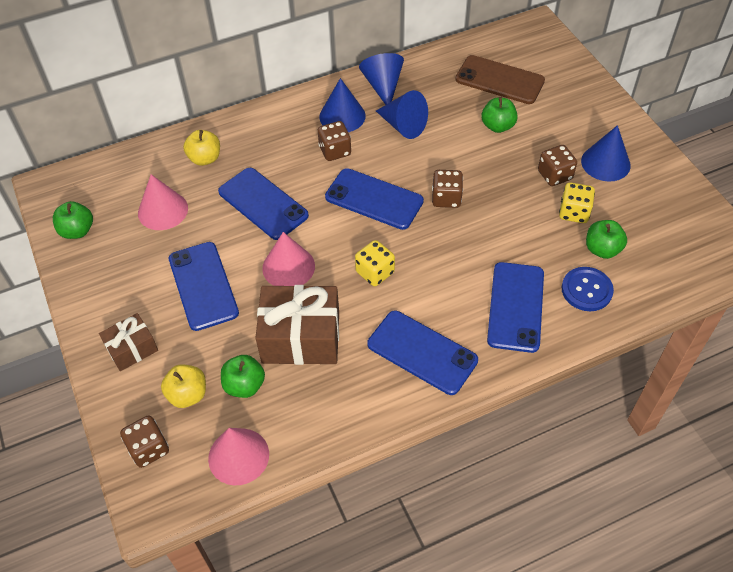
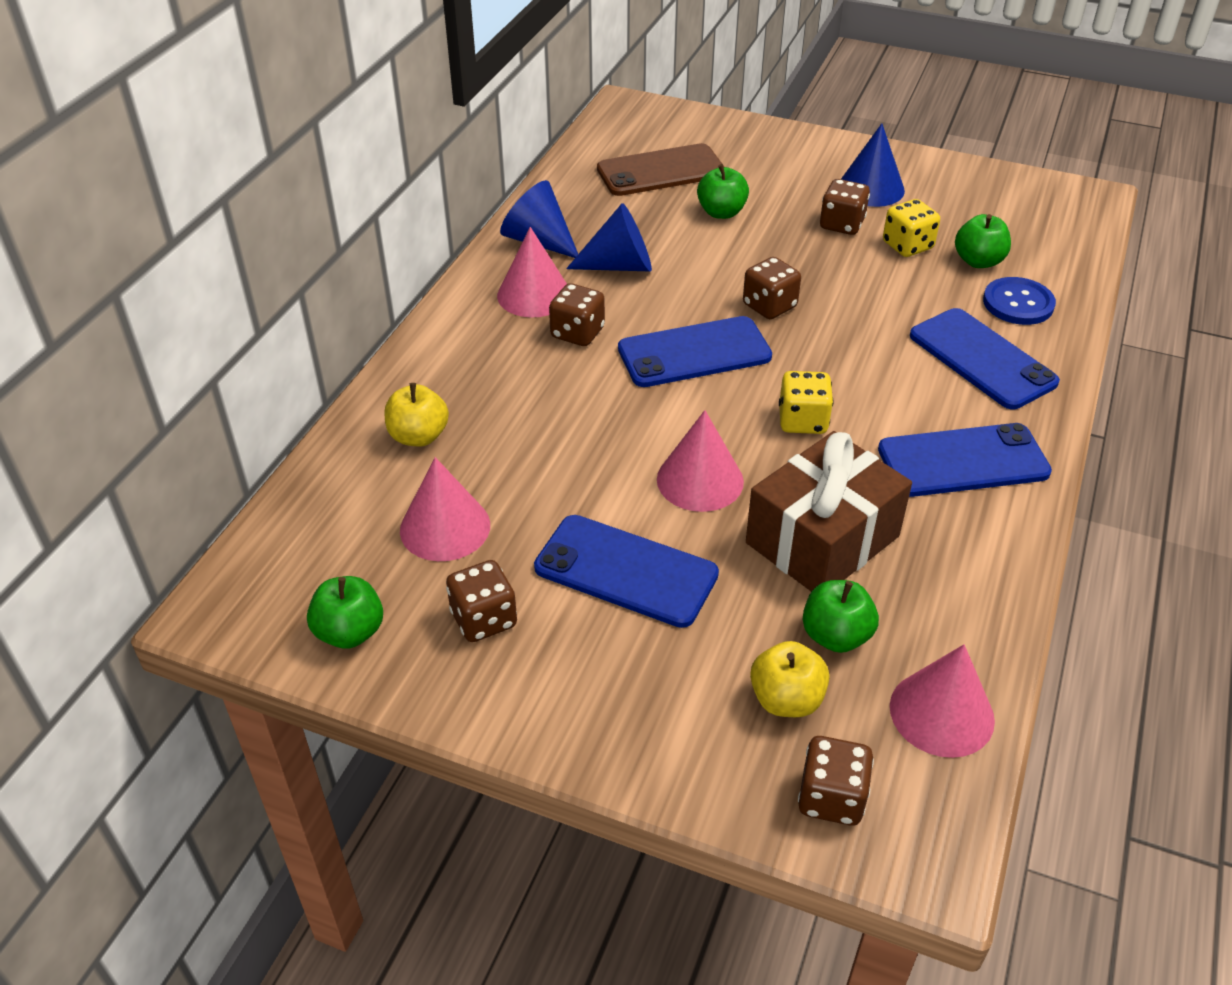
camera: 45 degrees left, 10 degrees down
(126, 263) = (484, 619): none -> brown dice
(132, 349) = (639, 707): brown gift -> none
(263, 203) = (570, 437): blue phone -> none
(342, 116) = (534, 294): blue cone -> pink cone

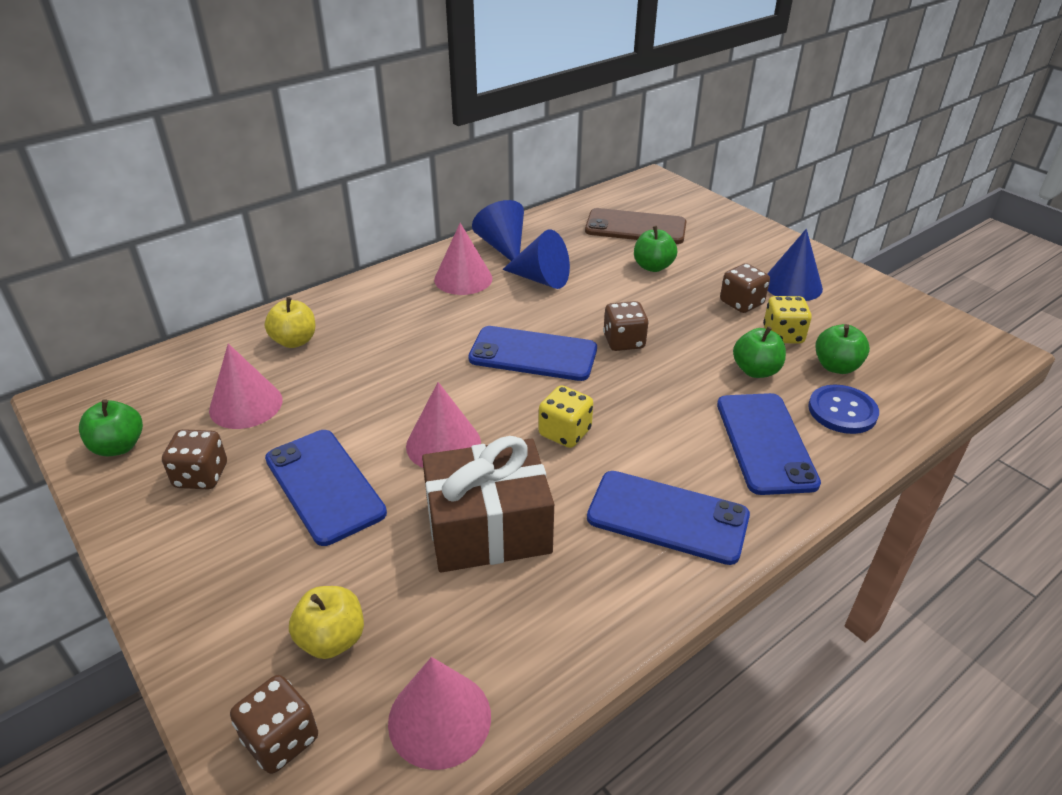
camera: 30 degrees right, 5 degrees down
(577, 333) = (465, 312): brown dice -> none
(836, 636) = (421, 608): green apple -> green apple (755, 370)

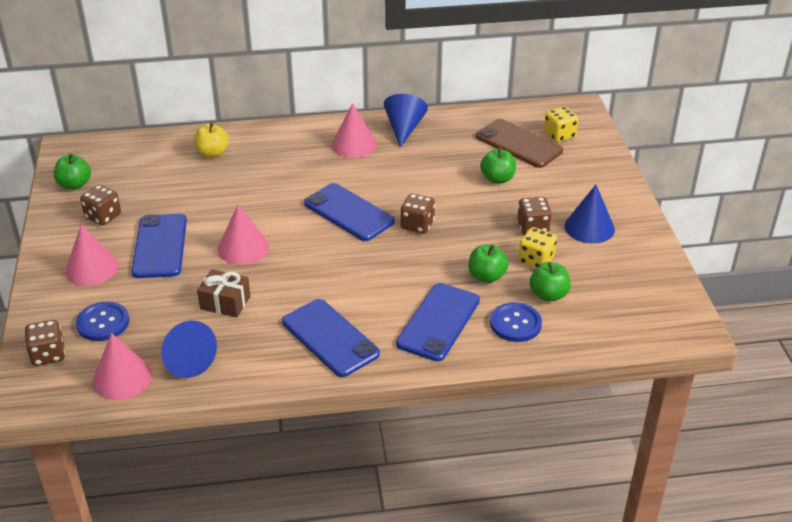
camera: 30 degrees right, 0 degrees up
(246, 405) = (155, 184): pink cone -> pink cone (91, 268)
(332, 639) = (103, 323): yellow apple -> blue button
(488, 528) = (225, 302): brown gift -> brown gift, size x0.56
(541, 279) = (406, 162): blue cone -> blue cone (186, 360)
(565, 432) = (319, 268): yellow dice -> yellow dice (559, 135)

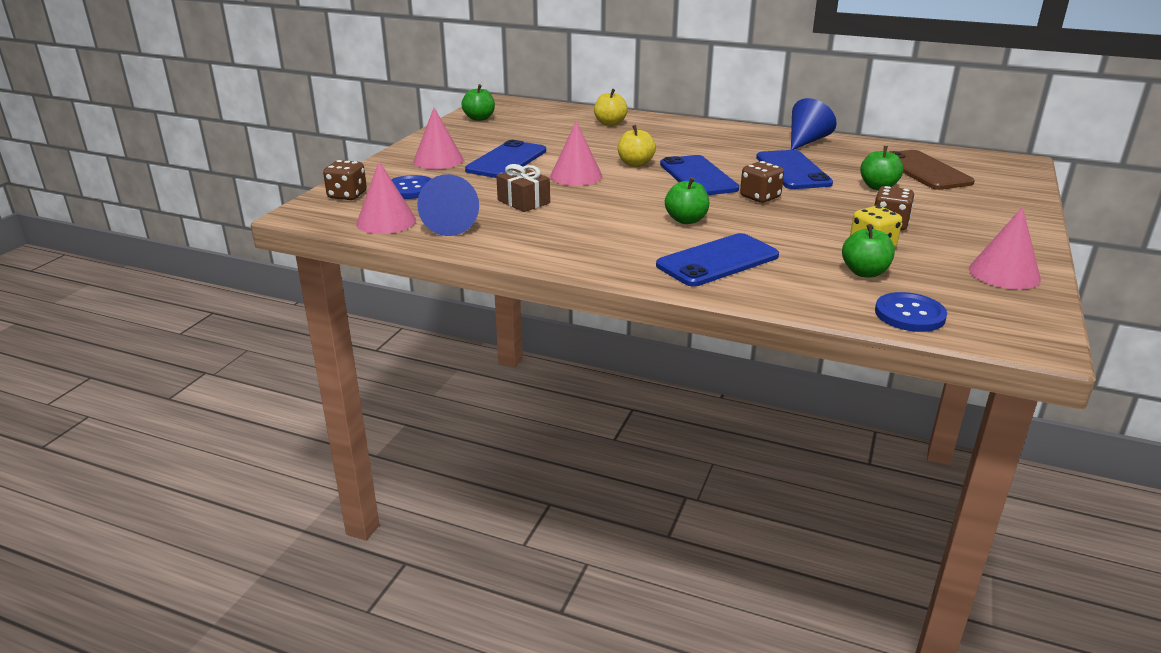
camera: 30 degrees right, 10 degrees down
(103, 216) = (481, 137): brown dice -> none
(282, 211) = (635, 164): none -> yellow apple
(330, 338) = (595, 244): blue phone -> blue phone (793, 170)
(353, 144) = (745, 141): pink cone -> pink cone (1004, 273)
(486, 276) = (803, 244): green apple -> green apple (686, 220)
(515, 323) = (804, 282): blue button -> blue button (909, 314)
(559, 135) = (979, 174): yellow dice -> none
(589, 227) = (960, 238): blue cone -> none

